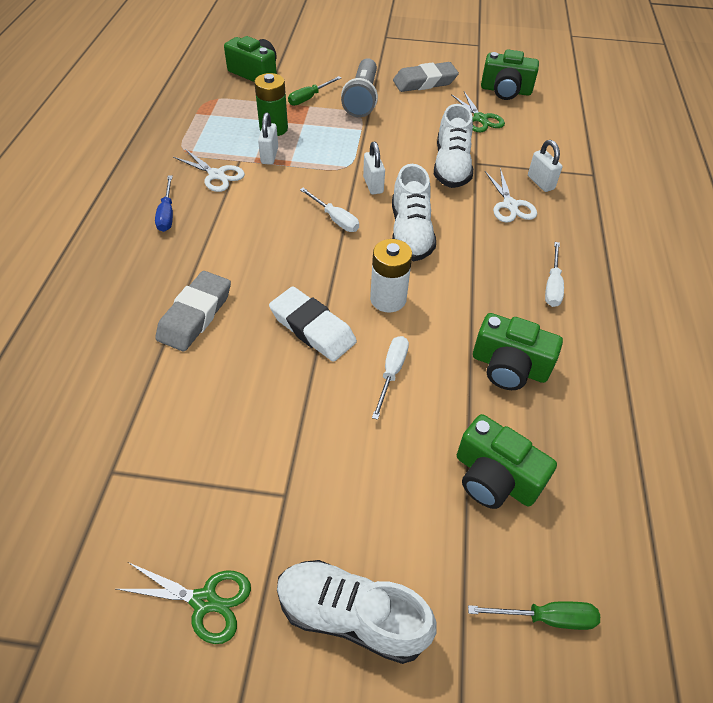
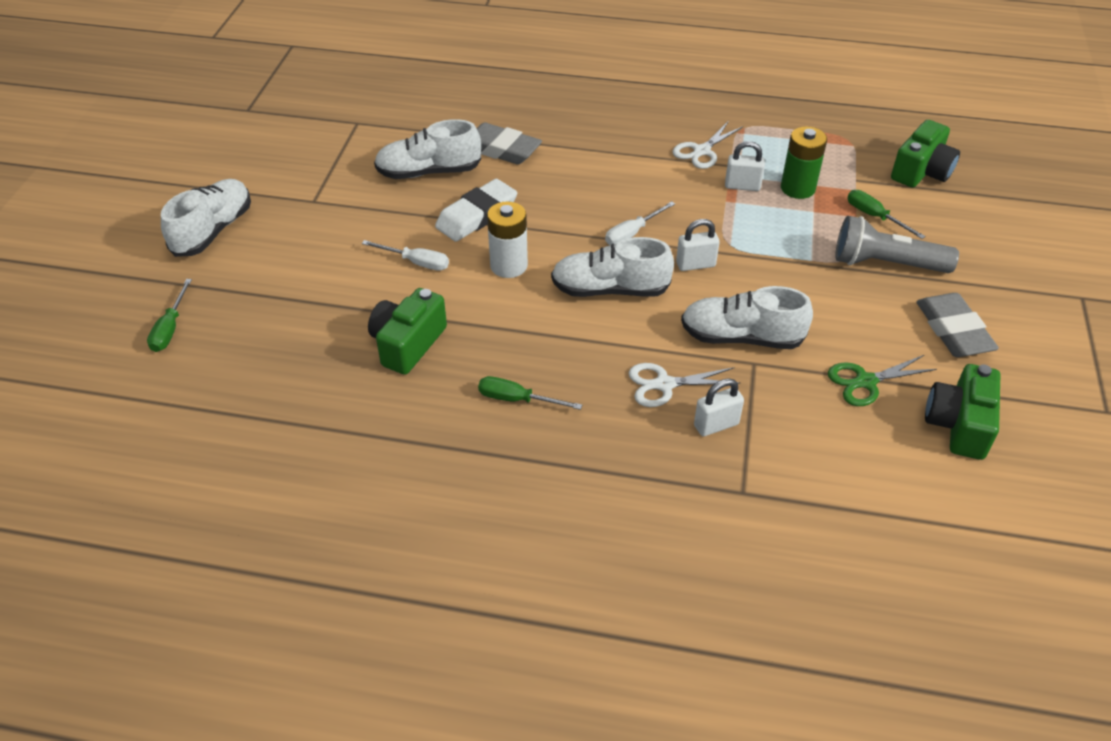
camera: 95 degrees right, 5 degrees down
(167, 214) = (636, 125): blue screwdriver -> none
(205, 601) = (249, 168): green scissors -> none
(232, 378) = (429, 172): none -> white shoe
(494, 477) = (292, 316): green camera -> none
(552, 286) = (517, 399): white screwdriver -> green screwdriver

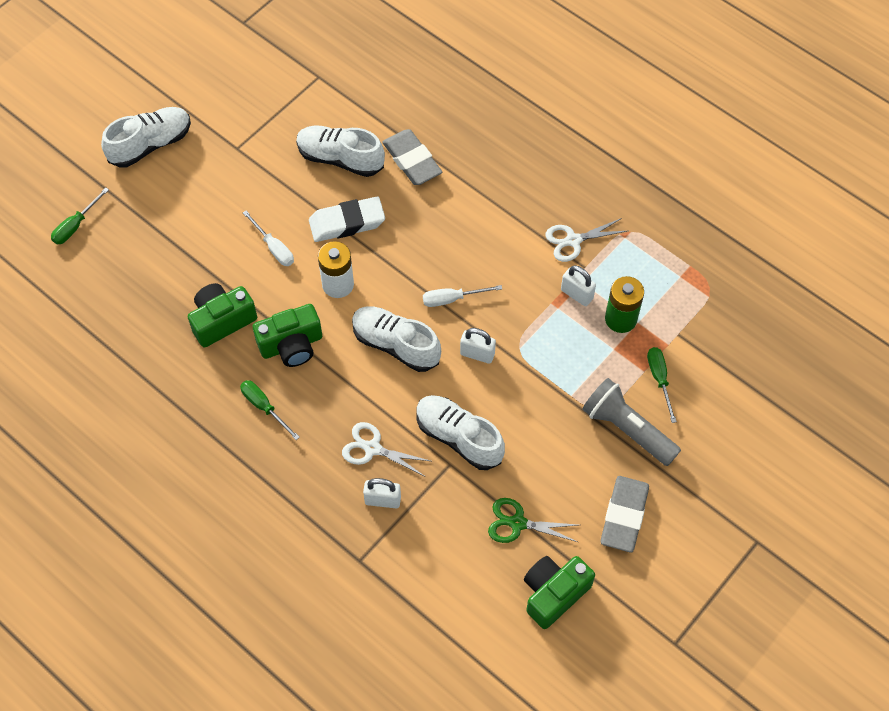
camera: 30 degrees right, 15 degrees up
(921, 171) = (742, 353): green camera -> green camera (291, 345)

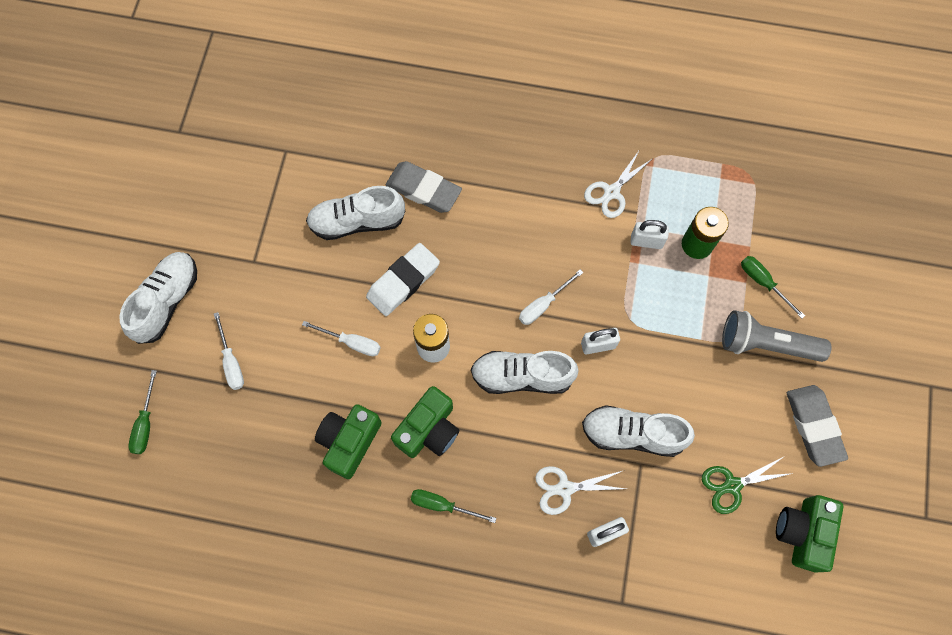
camera: 30 degrees left, 10 degrees up
(170, 214) = (231, 362): none -> white screwdriver

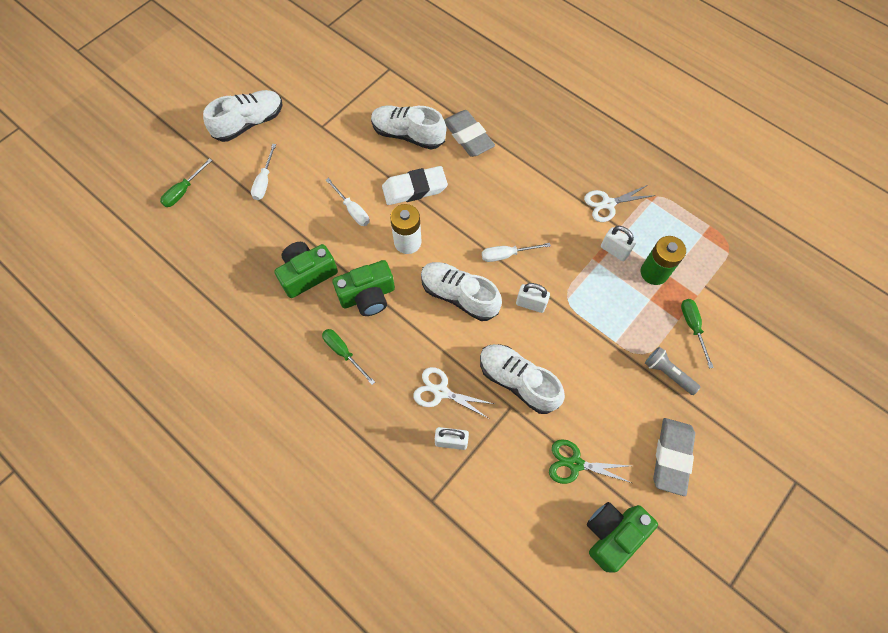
camera: 30 degrees right, 5 degrees down
(766, 344) = (667, 373): grey flashlight -> grey flashlight, size x0.60

